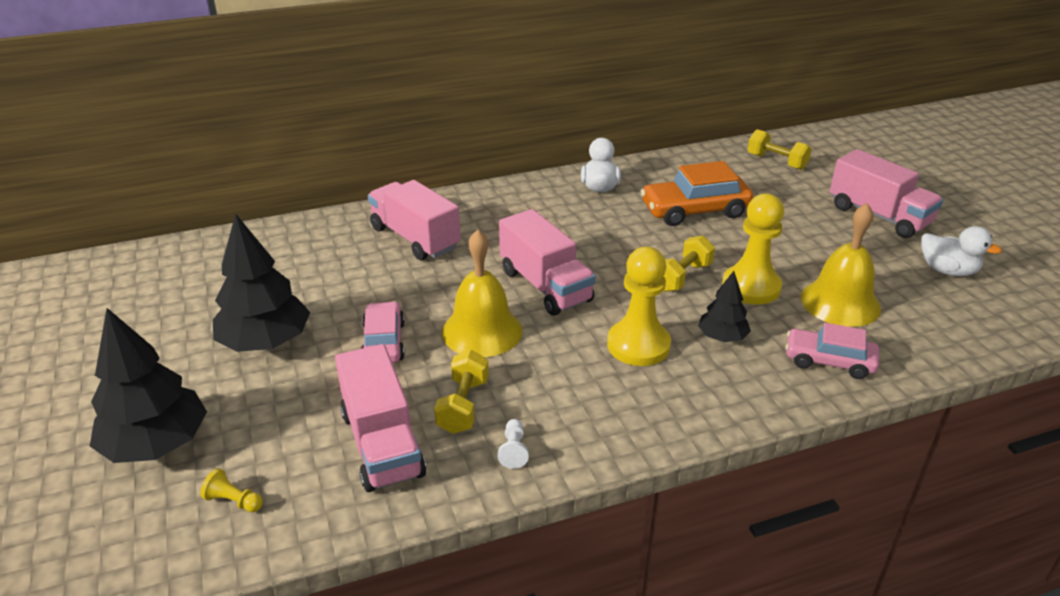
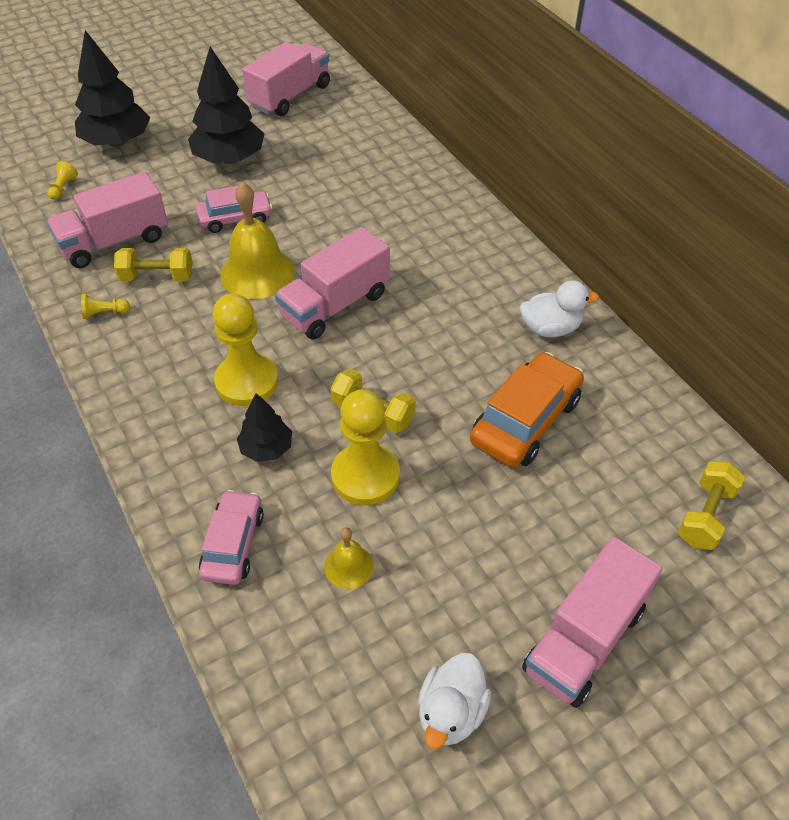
camera: 80 degrees right, 15 degrees up
(415, 238) = (398, 206): pink truck -> pink truck (290, 96)
(513, 450) = (104, 313): white pawn -> yellow pawn
(695, 210) = (525, 421): orange car -> orange car turned 60 degrees clockwise
(840, 302) = (348, 566): yellow bell -> yellow bell, size x0.51

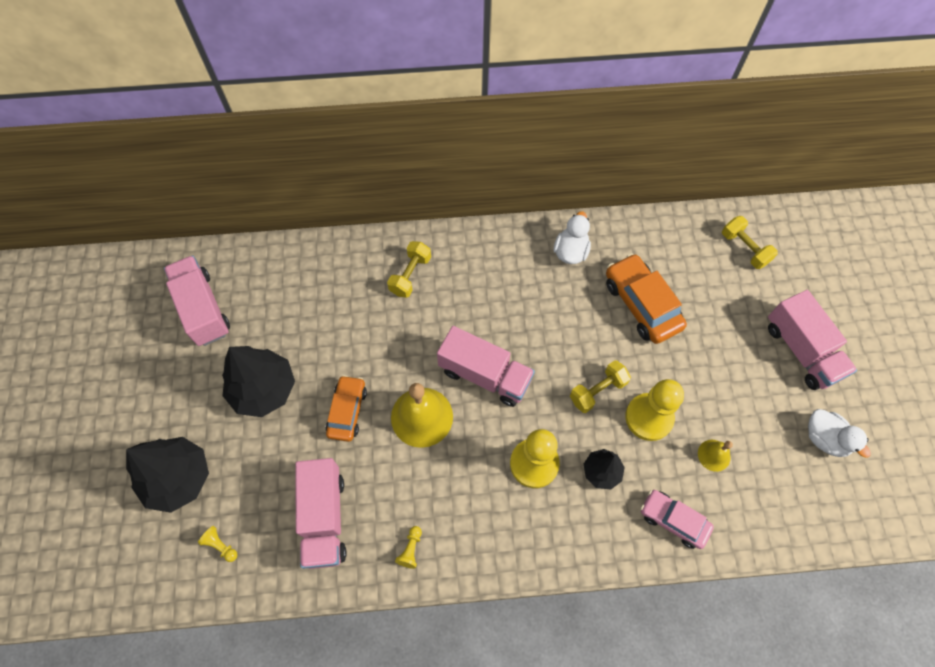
camera: 65 degrees left, 15 degrees up
(157, 277) = (388, 495): yellow dumbbell -> yellow dumbbell (410, 275)
(235, 218) = (347, 411): pink car -> orange car
(335, 305) = (485, 375): pink truck -> pink truck turned 45 degrees counterclockwise

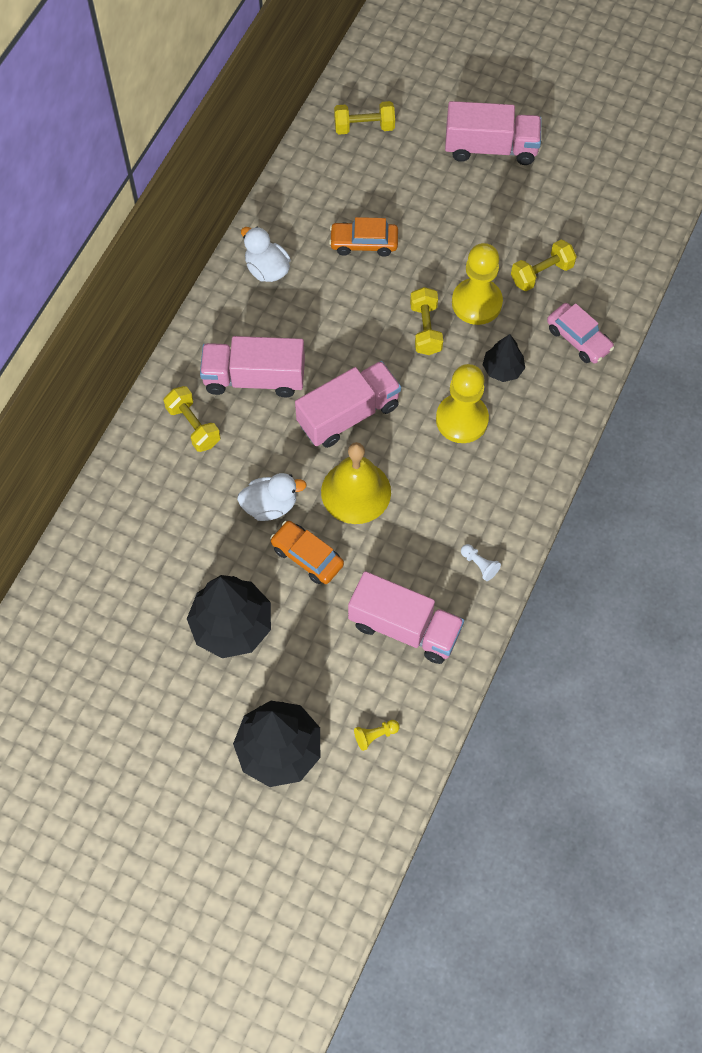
camera: 60 degrees left, 0 degrees up
(203, 309) = (94, 648): pink truck -> pink truck (254, 378)
(411, 549) = (479, 565): yellow pawn -> white pawn
(641, 304) = (364, 243): orange car -> orange car, size x0.66
(673, 520) = (578, 339): pink car -> pink car turned 105 degrees counterclockwise
(714, 455) = (541, 273): yellow bell -> yellow dumbbell
(825, 438) = (578, 183): white duck -> white duck (270, 505)

